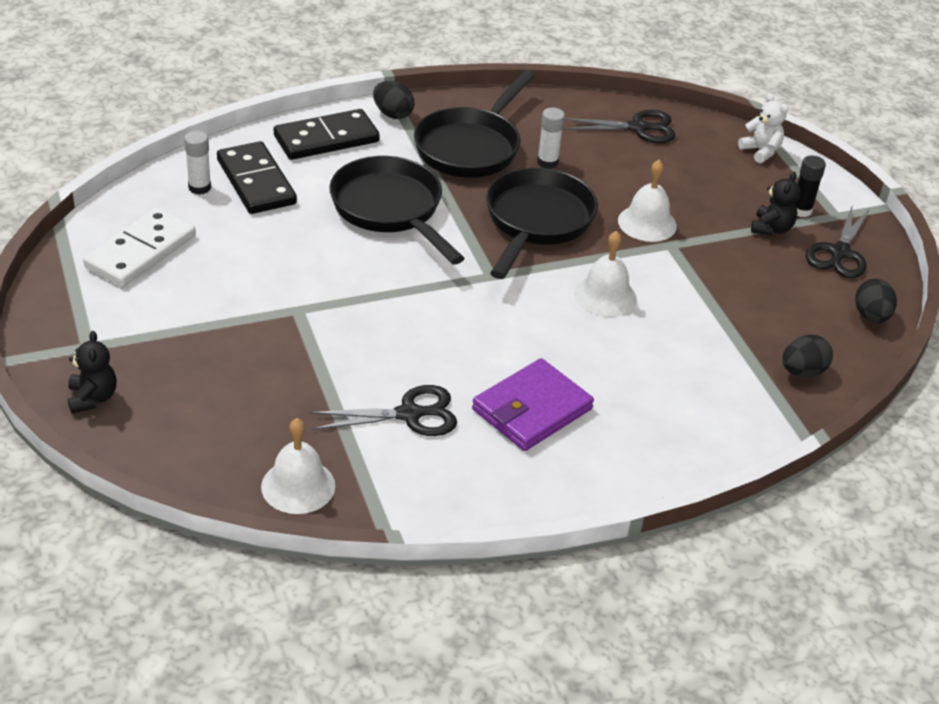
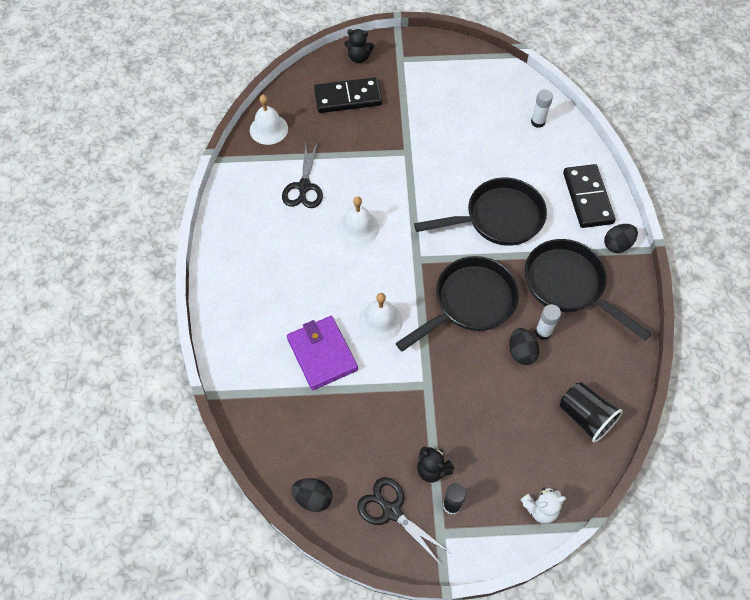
camera: 110 degrees right, 20 degrees up
(140, 251) = (477, 87): white domino -> none
(256, 182) = (540, 151): black domino -> black domino (348, 97)
(532, 409) = (288, 247): purple wallet -> purple wallet (322, 354)
(536, 222) = (469, 303): black pan -> black pan turned 75 degrees counterclockwise
(638, 128) = (585, 417): black scissors -> black cup
(647, 223) = (455, 377): white bell -> white bell (358, 228)
(802, 371) = (272, 419): black egg -> black egg (521, 352)

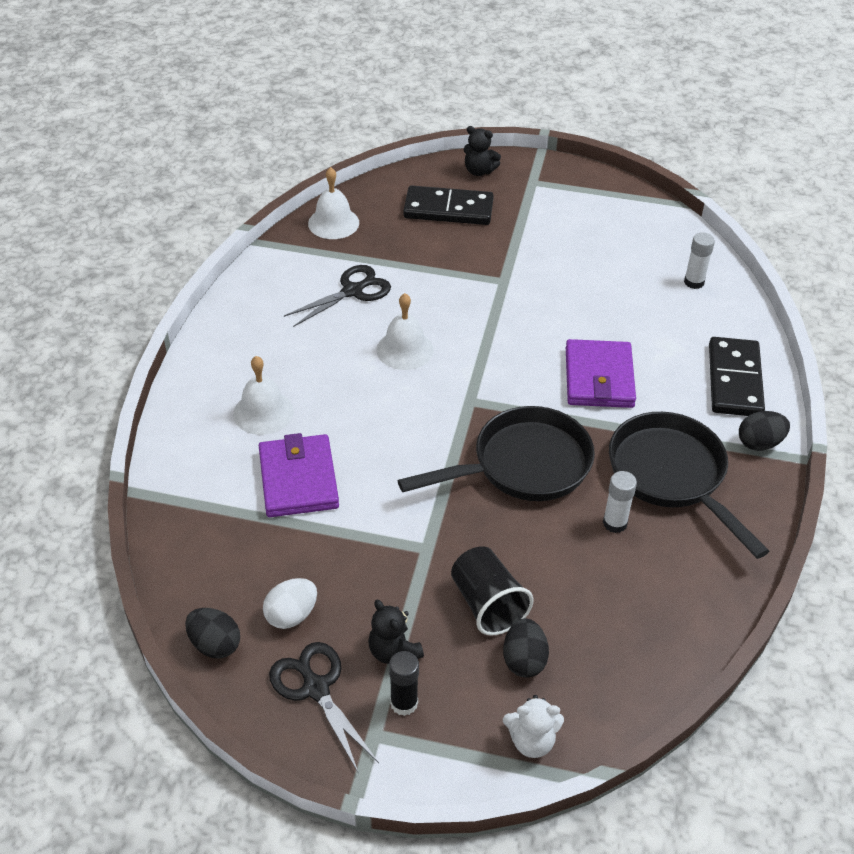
camera: 15 degrees right, 15 degrees down
(304, 187) = (352, 291): black scissors -> black scissors turned 150 degrees counterclockwise
(356, 461) = (291, 615): none -> white egg
(380, 321) = (392, 459): white bell -> white bell (263, 412)
(498, 218) = (599, 378): black pan -> purple wallet
(521, 352) = (574, 540): black egg -> black egg (524, 660)
(585, 417) = (640, 641): black cup -> black cup (487, 604)

